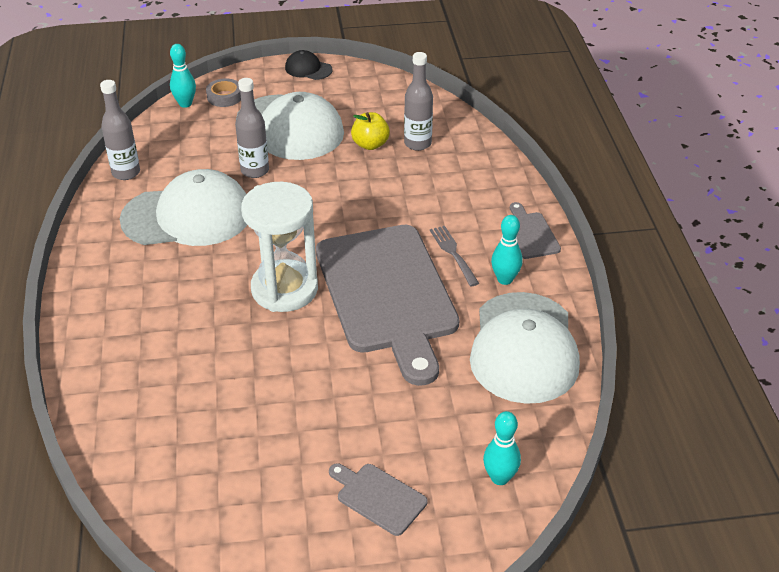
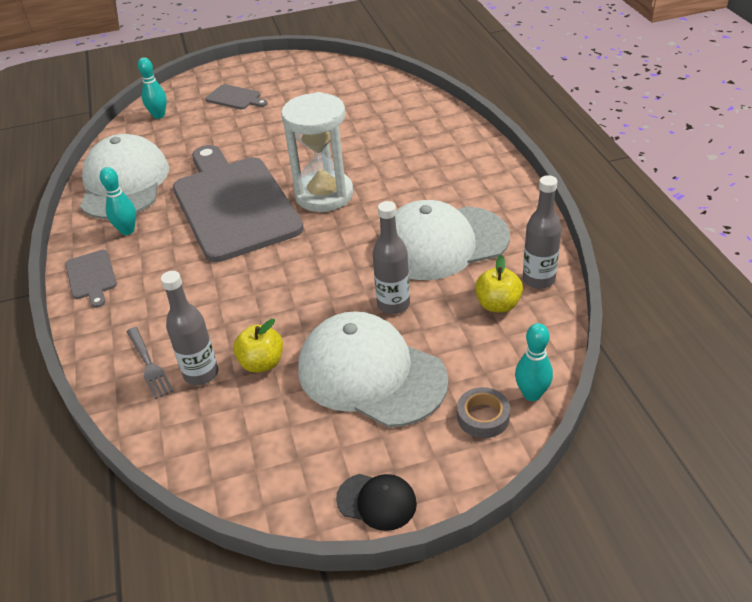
camera: 175 degrees right, 0 degrees up
(172, 159) = (498, 305): none -> yellow apple
(453, 254) = (171, 246): grey fork -> grey fork (148, 364)

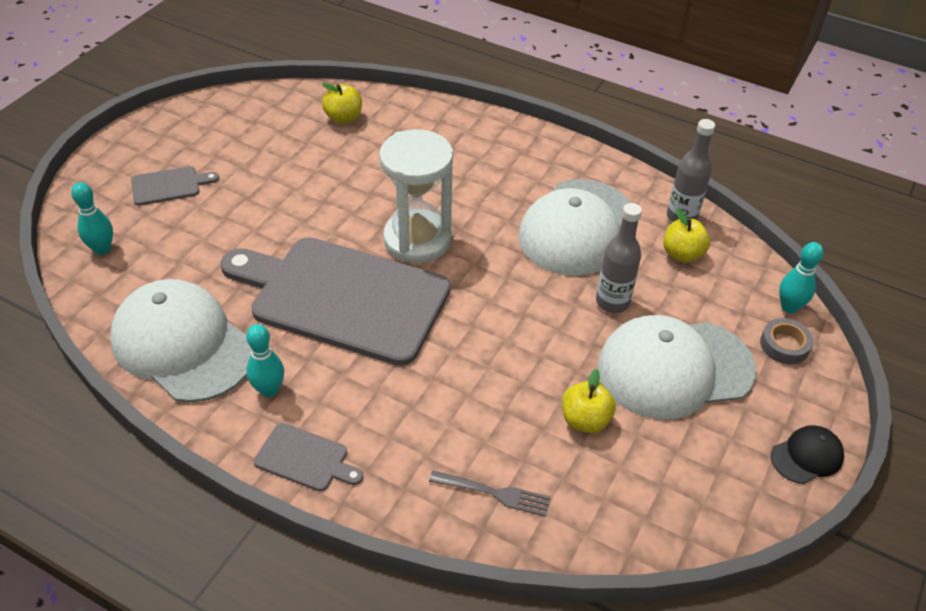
camera: 50 degrees left, 5 degrees up
(201, 374) = (551, 466): grey bottle -> none
(386, 102) = (343, 118): none -> yellow apple

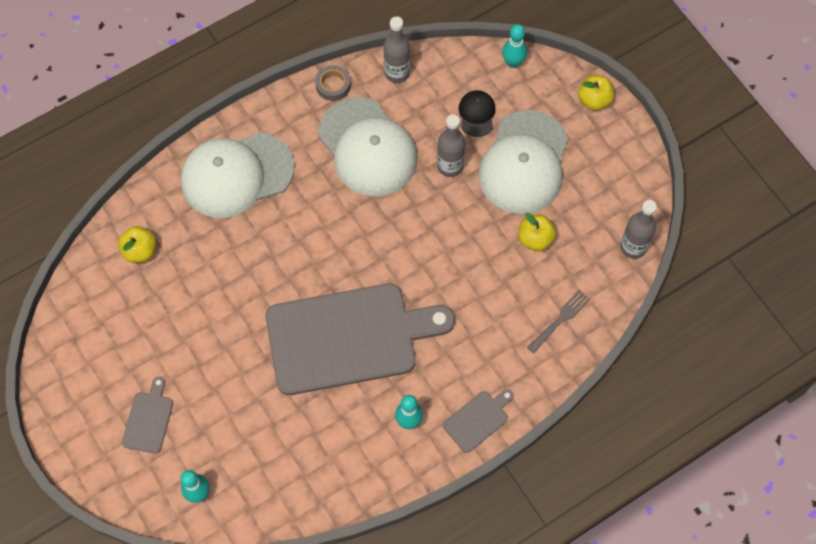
camera: 60 degrees left, 20 degrees up
(183, 345) = (335, 464): white cap -> white cap (236, 174)
(343, 297) = (348, 338): grey cutting board -> grey cutting board turned 150 degrees counterclockwise
(417, 240) = (318, 261): white hourglass -> none
(656, 537) = (633, 247): none -> grey bottle
(682, 254) = (432, 95): yellow apple -> yellow apple (594, 100)
(784, 345) = (541, 87): grey tape -> grey tape (333, 85)
(807, 456) = (623, 132): black cap -> black cap (477, 114)

